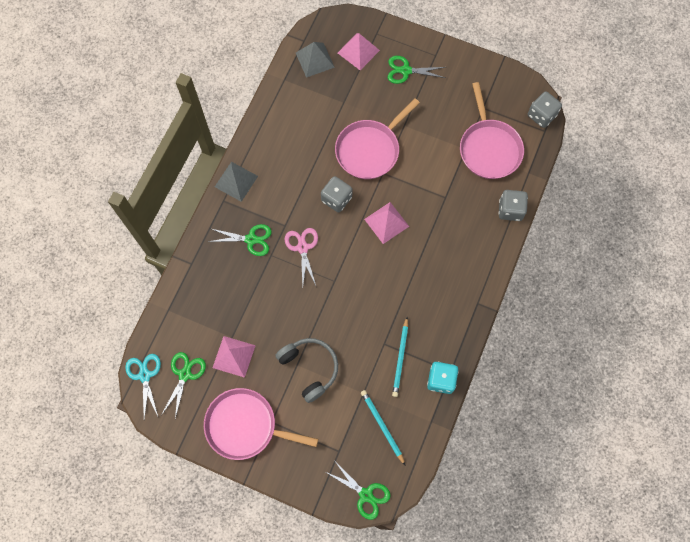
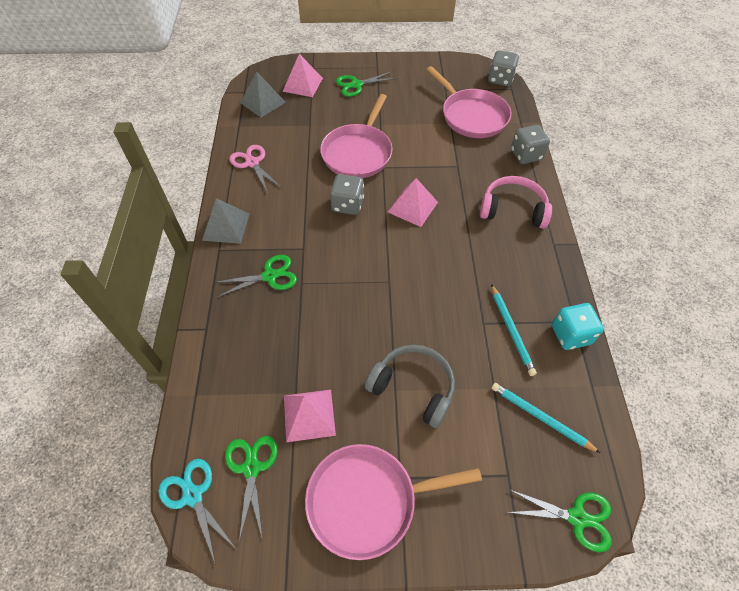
camera: 25 degrees left, 15 degrees down
(302, 247) = (334, 262): pink scissors -> pink scissors (252, 163)
(465, 259) = (513, 210): none -> pink headphones

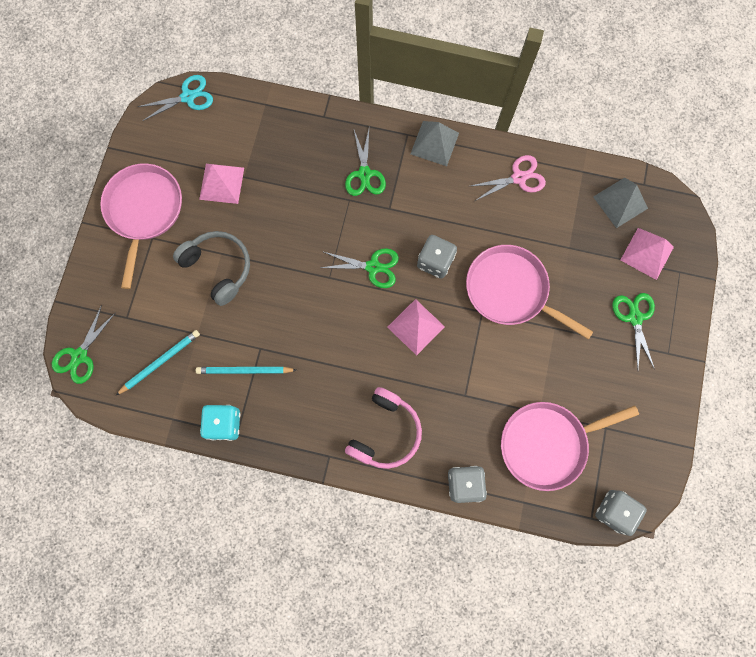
camera: 105 degrees right, 20 degrees up
(251, 468) = (194, 137): green scissors -> green scissors (373, 267)
(413, 388) = (218, 268): grey headphones -> grey headphones turned 90 degrees counterclockwise

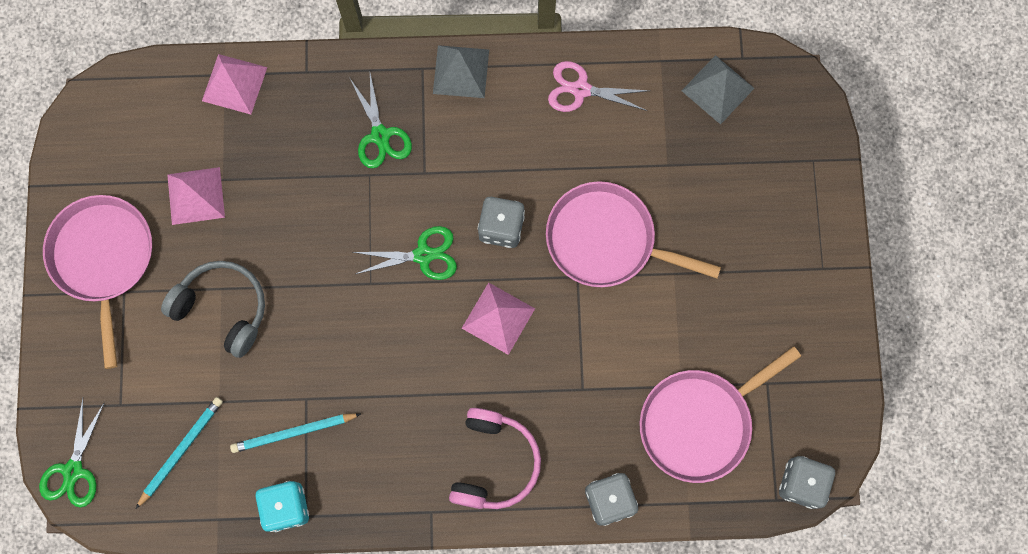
camera: 15 degrees left, 0 degrees up
(188, 97) = (118, 90): turquoise scissors -> none
(518, 178) = (580, 90): pink scissors -> pink scissors turned 135 degrees counterclockwise
(634, 318) = (770, 234): green scissors -> none
(647, 253) = (766, 147): pink pyramid -> pink pyramid (234, 84)

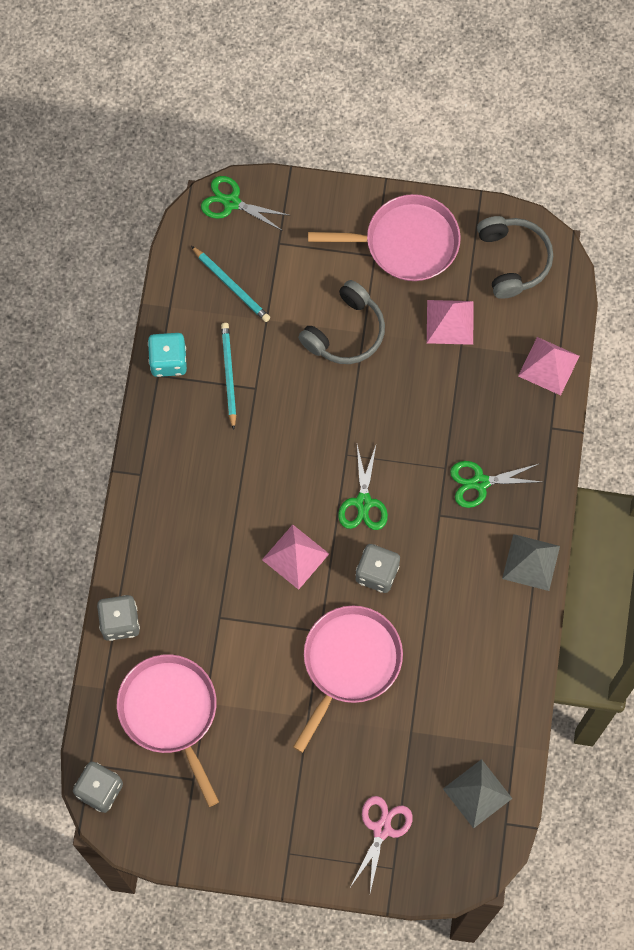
camera: 100 degrees right, 5 degrees down
(112, 139) = (513, 260): none -> grey headphones
(494, 462) = (171, 532): pink headphones -> none
(580, 90) = (496, 666): pink scissors -> pink scissors (382, 829)

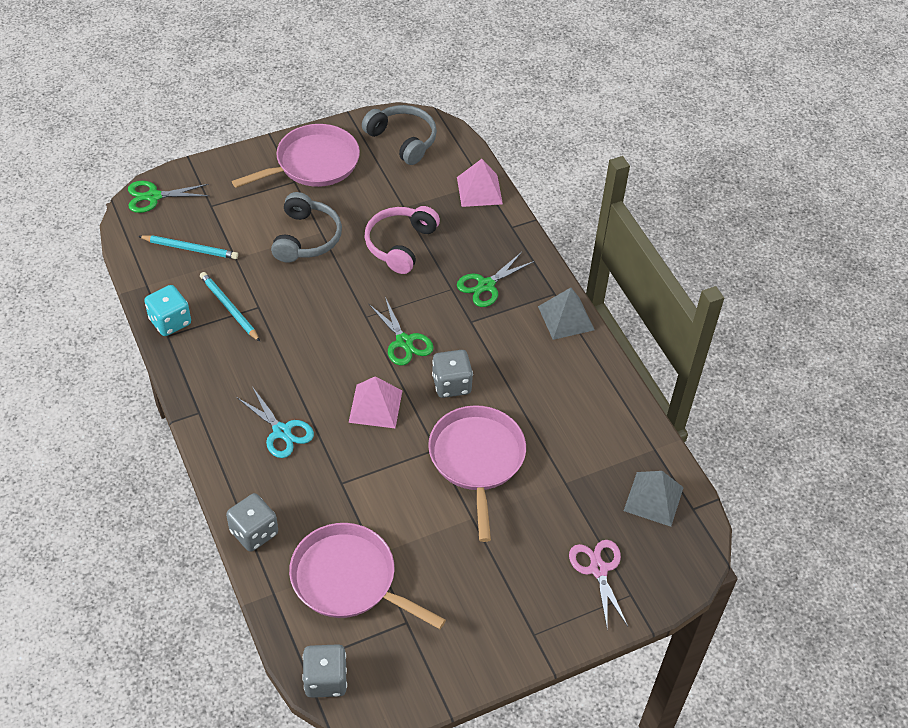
camera: 35 degrees left, 20 degrees down
(199, 536) = (282, 431): none -> turquoise scissors
(429, 389) = (400, 244): none -> pink headphones
(450, 322) = (384, 196): pink pyramid -> none

